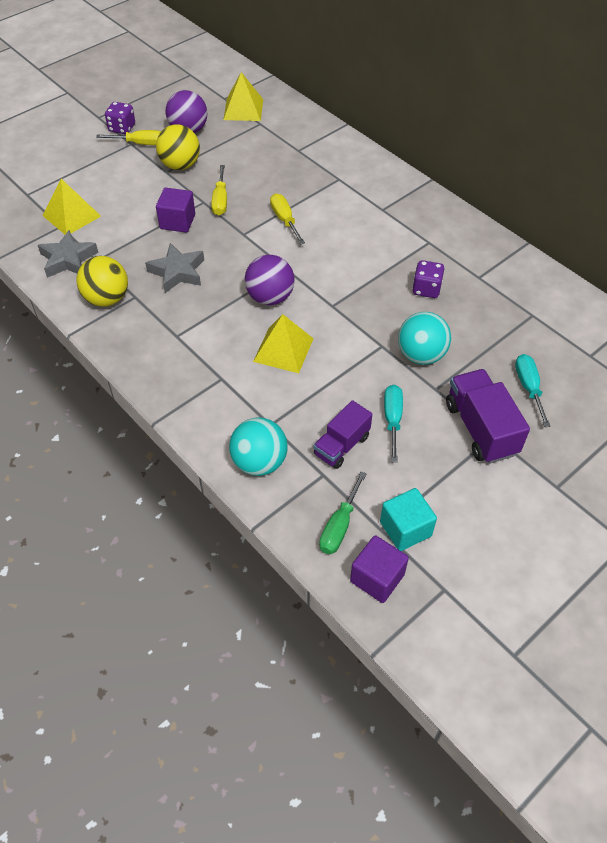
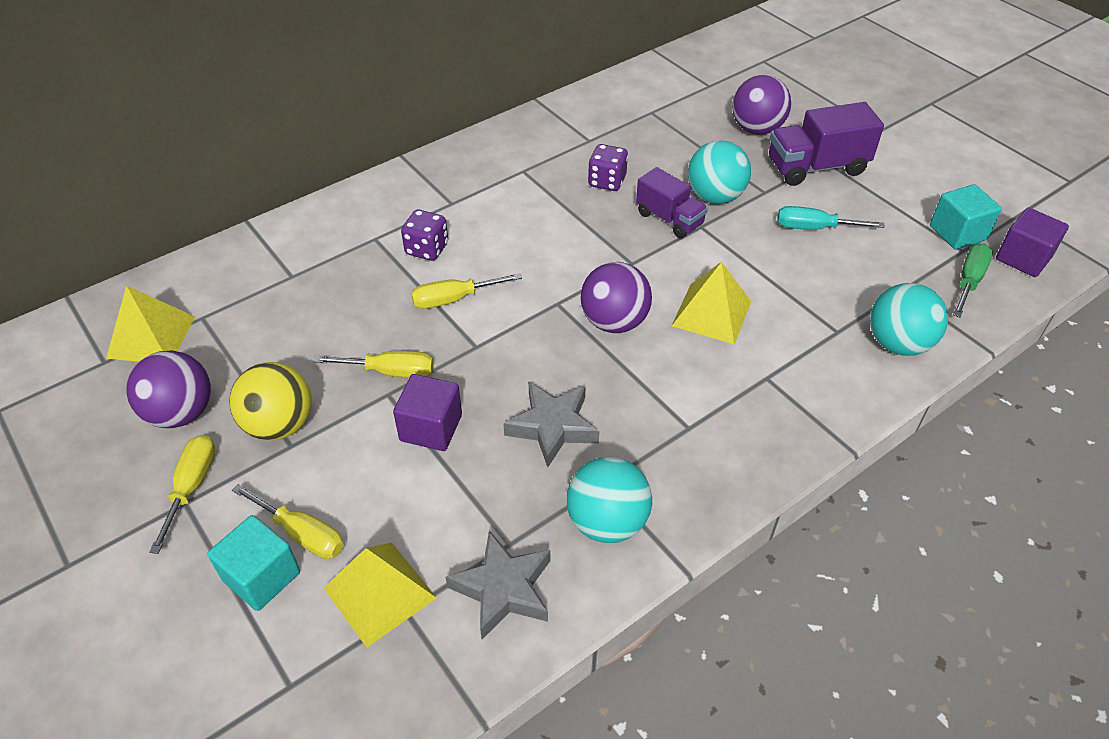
camera: 85 degrees left, 5 degrees down
(85, 175) = (261, 576): none -> turquoise cube
(107, 298) = (607, 522): yellow ball -> turquoise ball
(109, 184) = (302, 534): none -> yellow screwdriver
(122, 128) = (127, 519): purple dice -> purple dice (427, 249)
(339, 526) = (969, 281): green screwdriver -> green screwdriver turned 90 degrees counterclockwise
(342, 445) = (859, 271): purple truck -> purple truck (669, 219)
(528, 388) = (756, 129): turquoise screwdriver -> purple ball

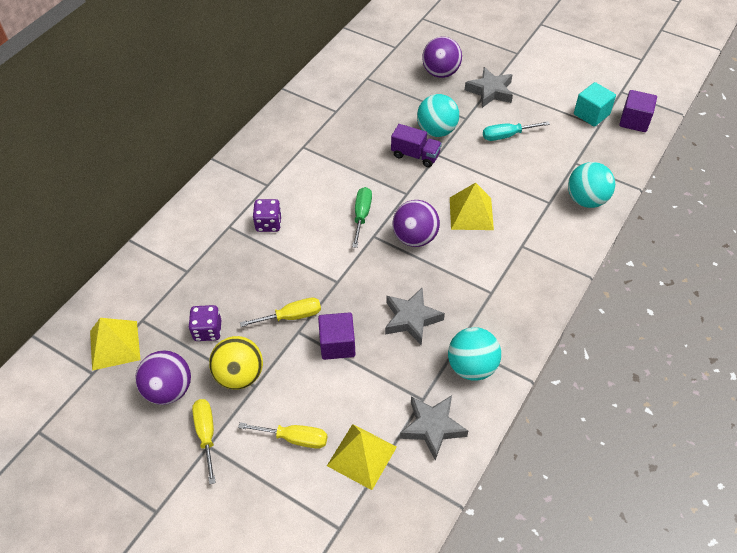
camera: 20 degrees left, 5 degrees up
(261, 576) = (285, 473): turquoise cube -> none
(454, 299) = (306, 254): yellow screwdriver -> none
(607, 181) = (362, 139): purple dice -> purple dice (207, 331)
(816, 167) = (490, 91): purple truck -> grey star
(969, 281) = (610, 146): green screwdriver -> green screwdriver (362, 215)

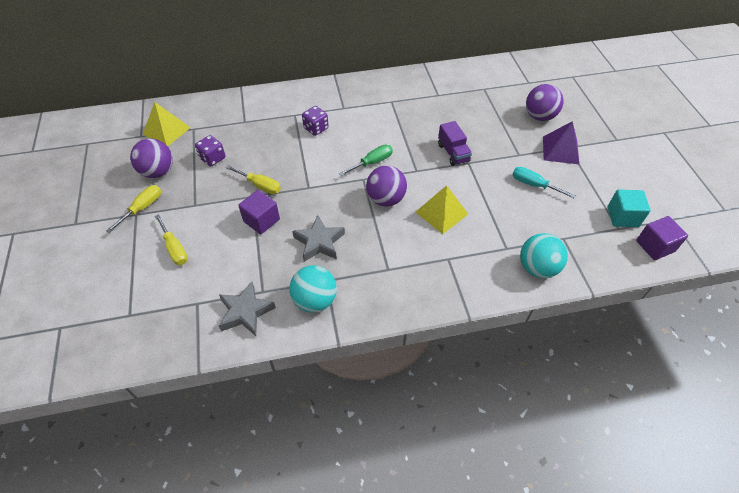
camera: 45 degrees right, 0 degrees up
(240, 375) = (196, 193): yellow ball -> none
(361, 456) = (190, 290): yellow pyramid -> none
(436, 131) = (487, 148): turquoise ball -> none
(490, 91) = (560, 150): grey star -> purple pyramid

